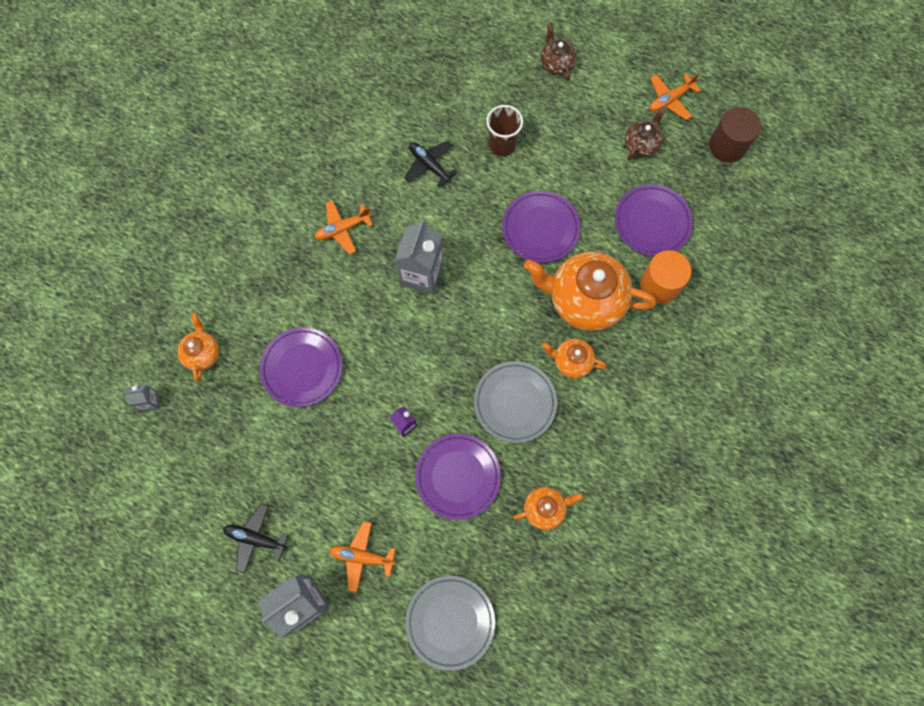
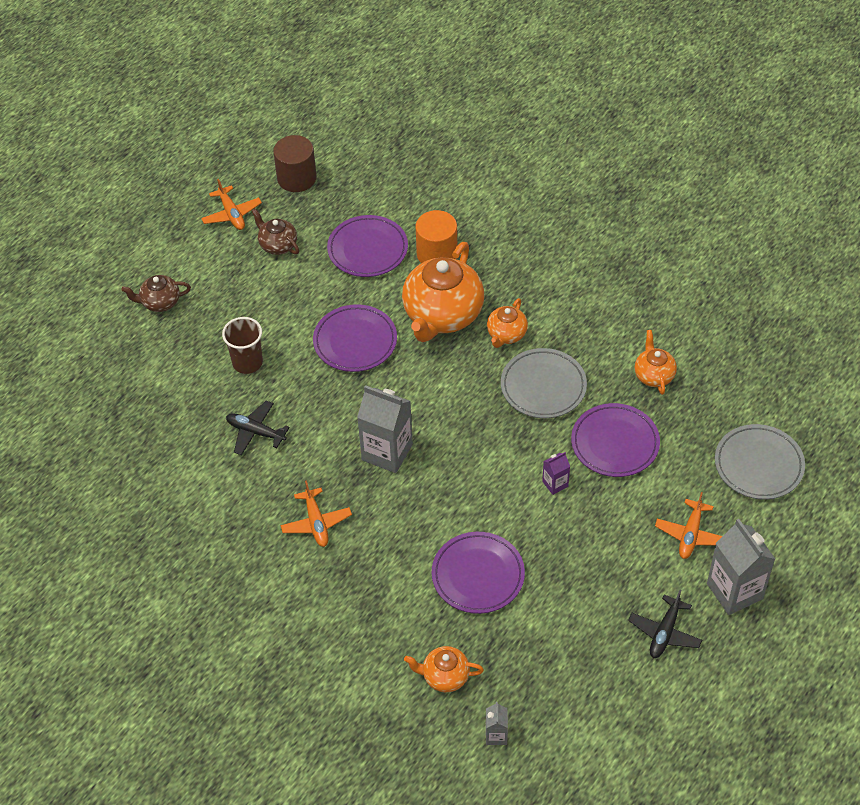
camera: 80 degrees left, 20 degrees down
(429, 165) = (255, 432): black plane -> black plane turned 60 degrees clockwise

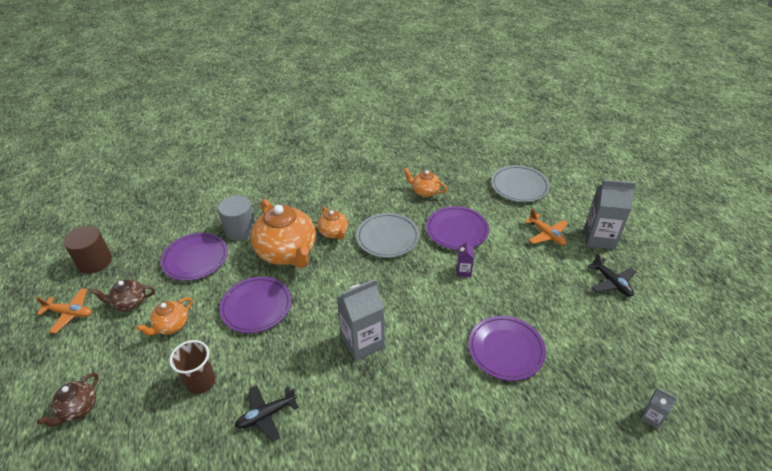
camera: 55 degrees left, 10 degrees down
(316, 523) = (385, 424): orange plane -> none
(437, 254) = (240, 230): orange cylinder -> grey cylinder
(444, 676) = (581, 420): orange teapot -> orange teapot (171, 326)

